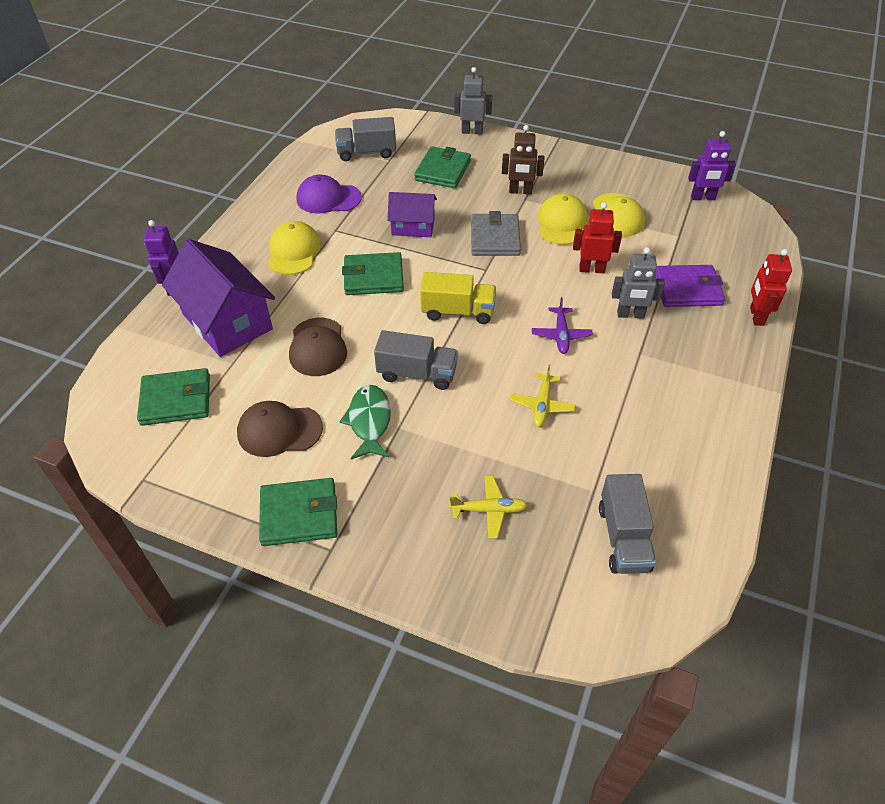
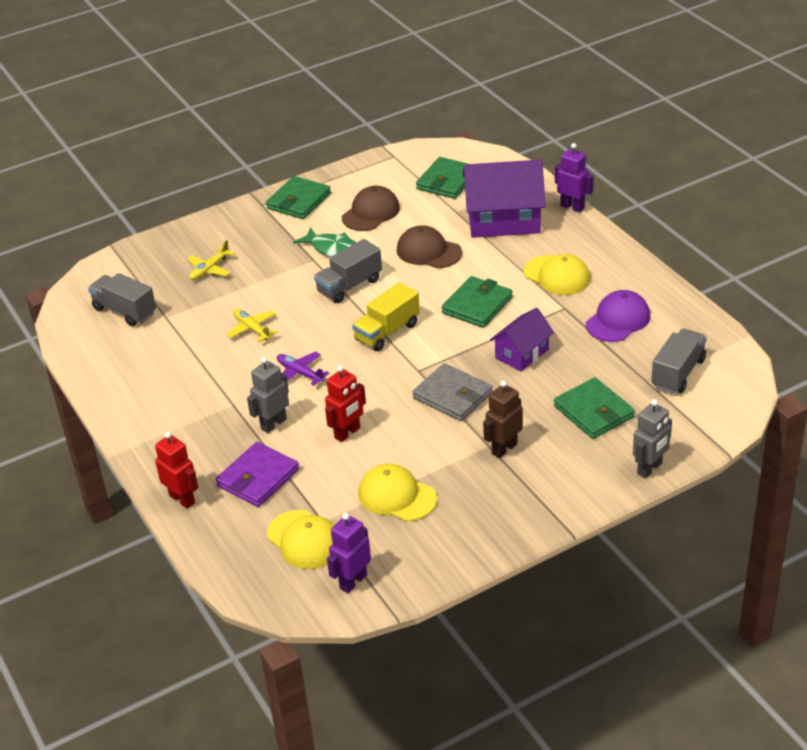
camera: 130 degrees right, 10 degrees down
(561, 223) = (427, 450): yellow cap -> yellow cap (304, 540)

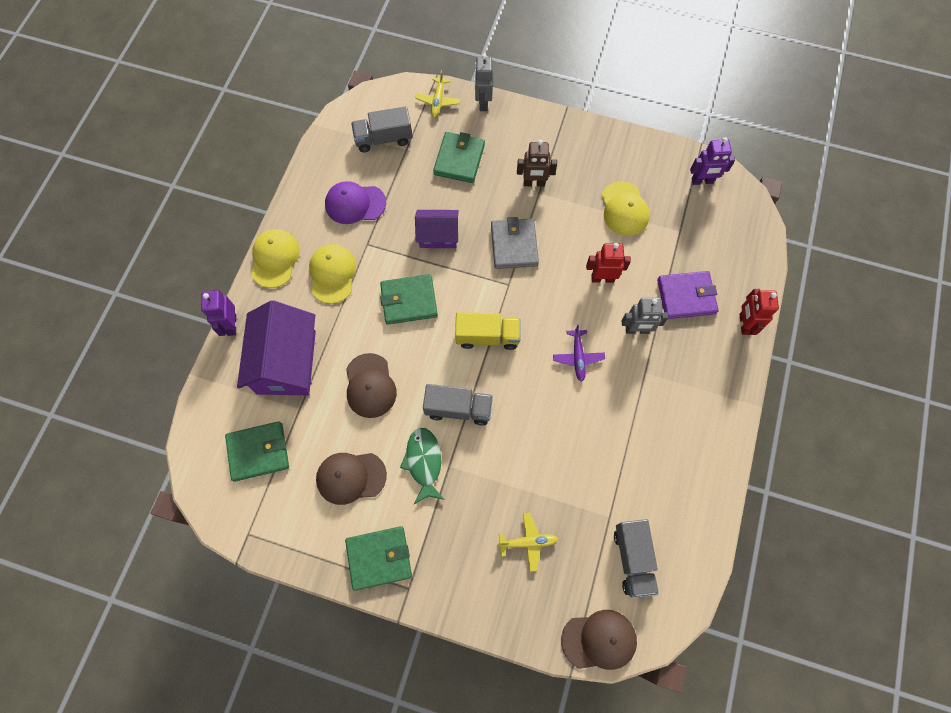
camera: 135 degrees left, 30 degrees up
(107, 267) = (599, 640): none -> brown cap
(252, 329) = (565, 435): yellow plane -> yellow plane (438, 101)
(304, 540) = (701, 229): yellow cap -> yellow cap (275, 259)
(503, 220) = (286, 362): purple house -> purple house turned 45 degrees clockwise
(650, 469) = (483, 103): grey robot -> grey robot turned 90 degrees counterclockwise

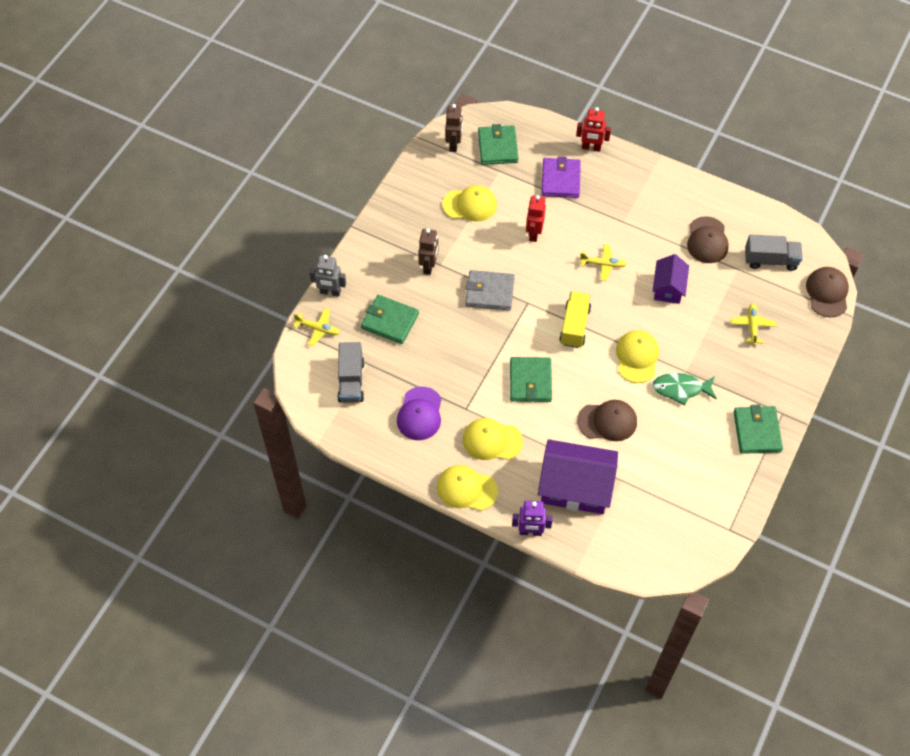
camera: 80 degrees left, 10 degrees down
(258, 452) = (657, 516): green wallet -> green wallet (497, 147)
(351, 477) = (688, 445): brown cap -> brown cap (707, 240)
(438, 235) = (468, 349): purple house -> purple house (668, 288)
(458, 409) = (637, 357): grey truck -> yellow cap
(578, 357) = (603, 264): purple plane -> yellow plane
(637, 330) = (585, 219): grey robot -> none
(702, 181) = (454, 144): purple robot -> brown robot

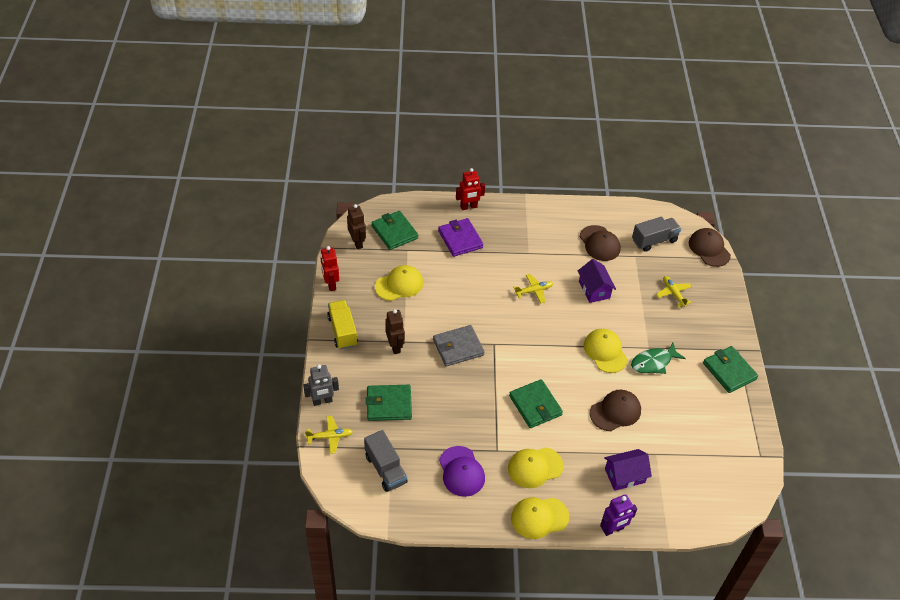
camera: 30 degrees left, 10 degrees down
(533, 233) = (465, 288): red robot -> red robot (330, 284)
(574, 326) = (542, 347): yellow truck -> yellow truck (342, 331)
(575, 487) = (624, 476): purple house -> purple house, size x0.58

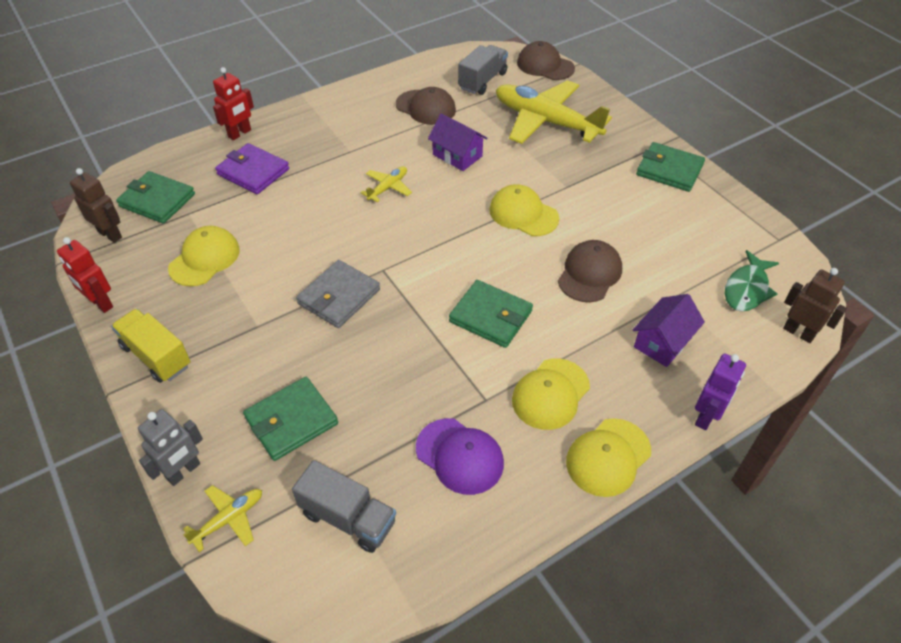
camera: 30 degrees left, 0 degrees up
(395, 346) = (249, 338): brown robot -> brown robot (798, 332)
(653, 362) = (585, 199): green fish -> green fish (747, 289)
(673, 293) = (545, 121): yellow plane -> yellow plane, size x2.27

